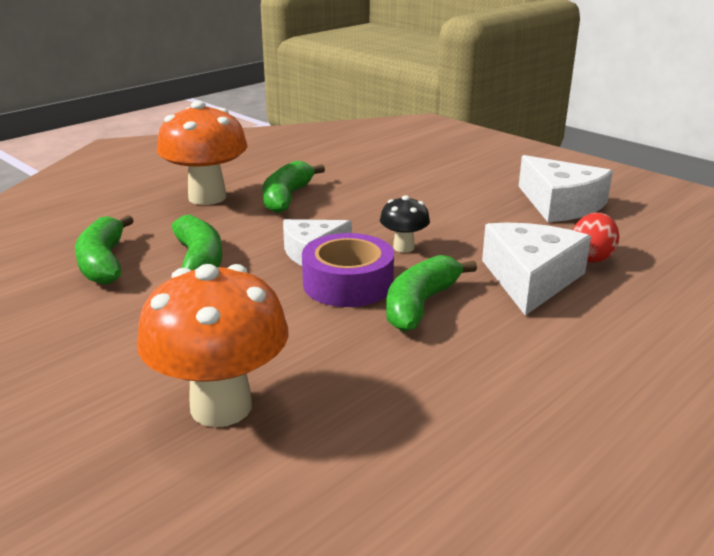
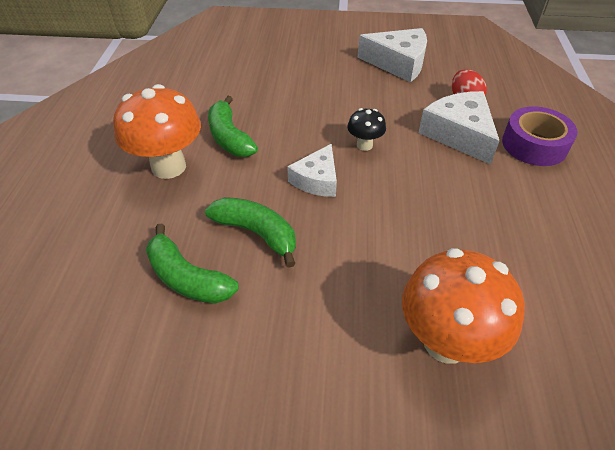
camera: 40 degrees left, 20 degrees up
(348, 283) = (375, 195): purple tape -> purple tape (534, 145)
(420, 305) = (434, 188): green banana -> none

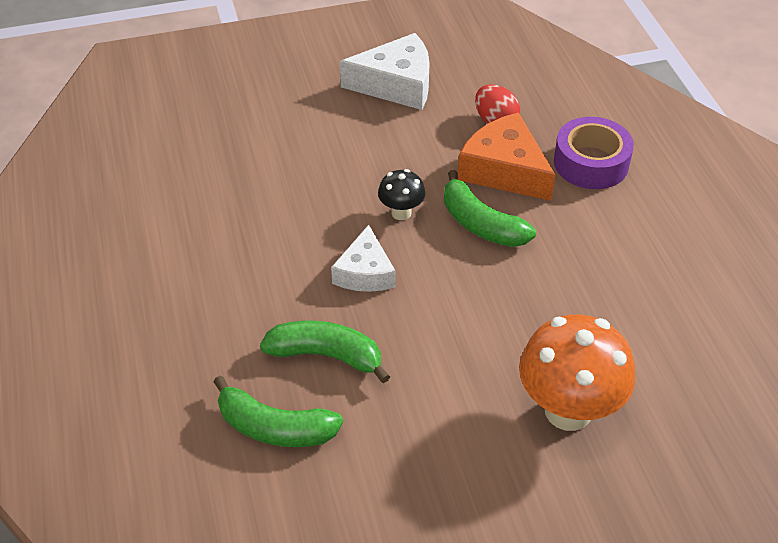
camera: 20 degrees left, 0 degrees up
(168, 167) = (177, 304): orange mushroom -> none
(229, 137) = (232, 245): green banana -> green banana (481, 224)
(459, 134) = (504, 170): white cheese -> orange cheese

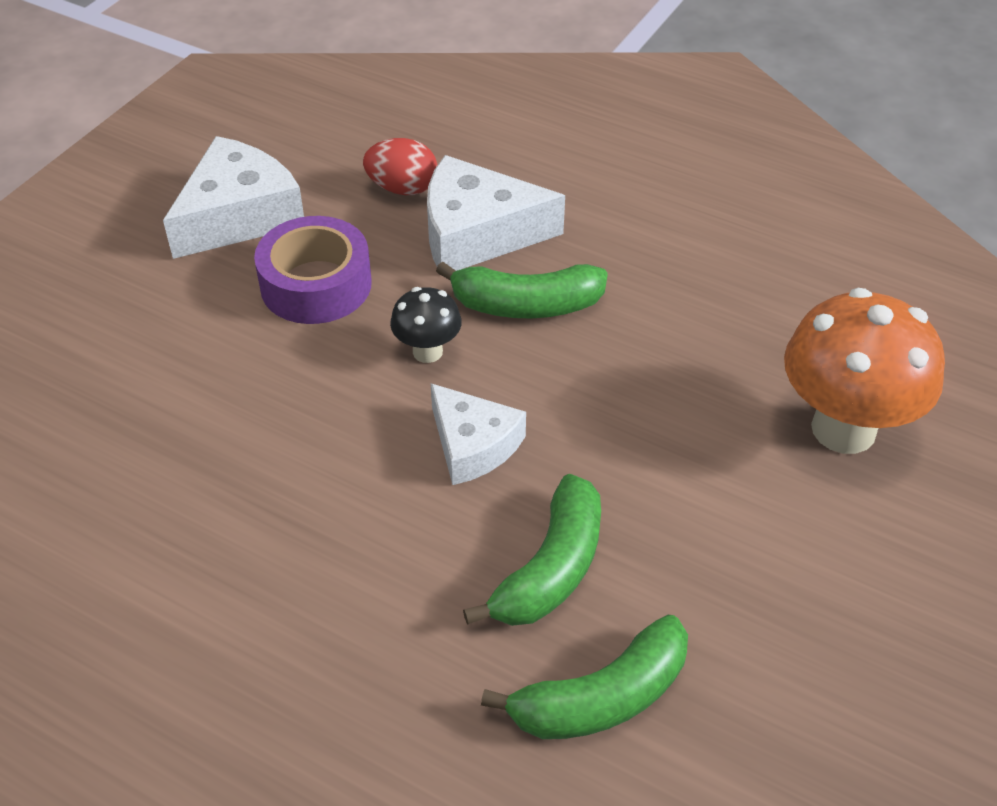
camera: 45 degrees left, 0 degrees up
(326, 355) = (551, 569): green banana -> green banana turned 150 degrees clockwise
(504, 170) = (477, 233): orange cheese -> white cheese
(591, 163) = (552, 171): purple tape -> purple tape (316, 284)

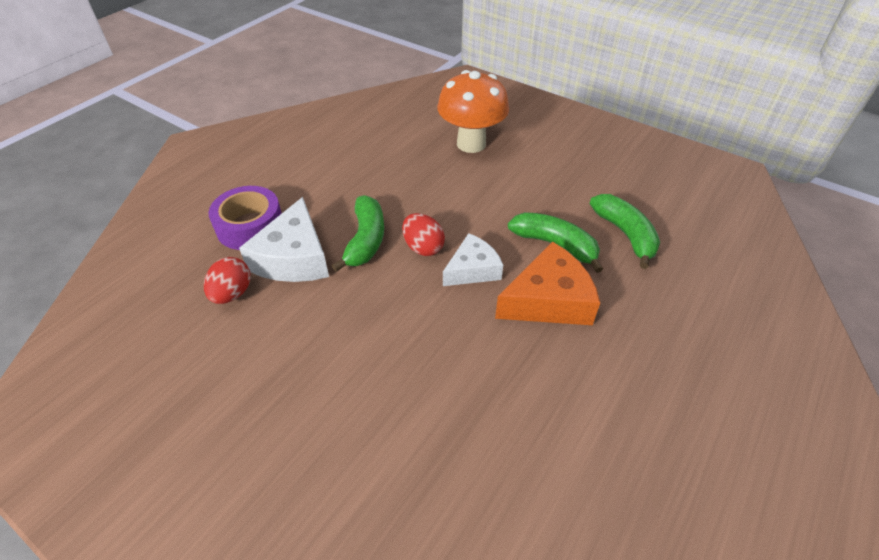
camera: 85 degrees left, 0 degrees up
(239, 215) = (222, 396): white cheese -> none
(316, 284) = (318, 344): purple tape -> purple tape (250, 226)
(408, 553) = (548, 300): none -> orange cheese
(427, 352) = (396, 286): black mushroom -> none
(518, 377) = (423, 247): none -> red egg

